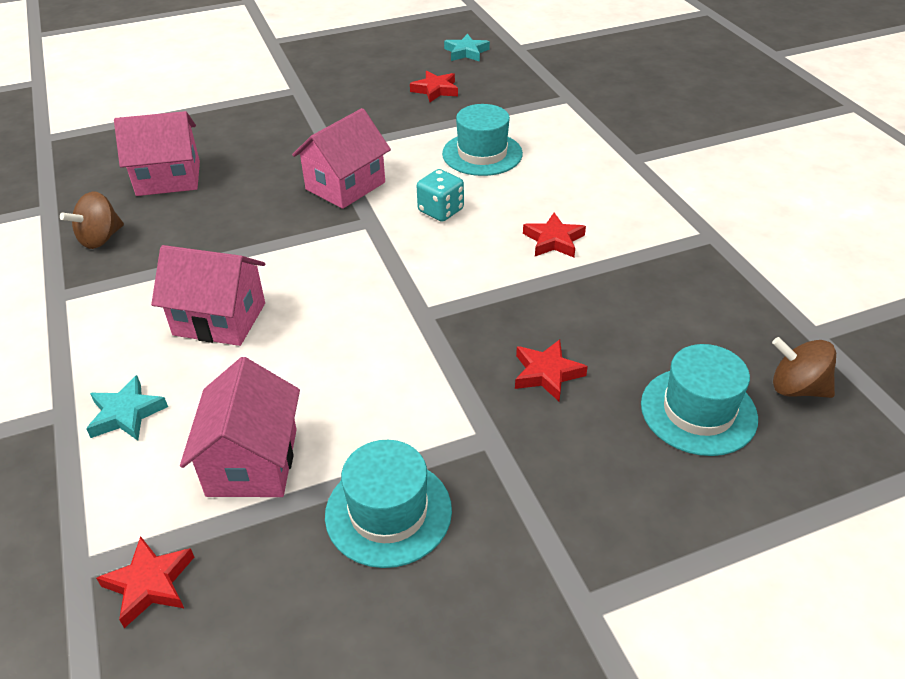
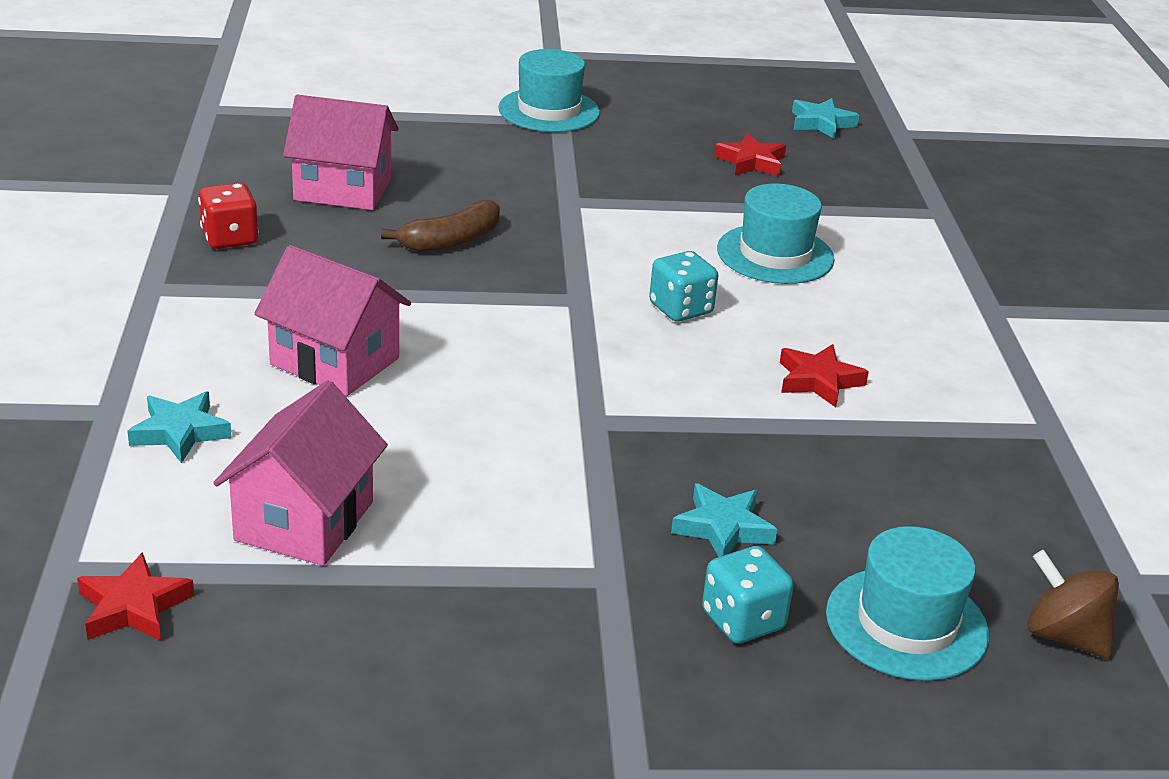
camera: 15 degrees right, 10 degrees down
(100, 239) = (229, 238): brown spinning top -> red dice
(262, 199) = (451, 241): none -> brown banana
(345, 186) = (567, 250): pink house -> none
(388, 512) = (442, 617): turquoise hat -> turquoise hat (549, 110)
(547, 373) = (723, 528): red star -> turquoise star
(594, 444) = (742, 620): none -> turquoise dice

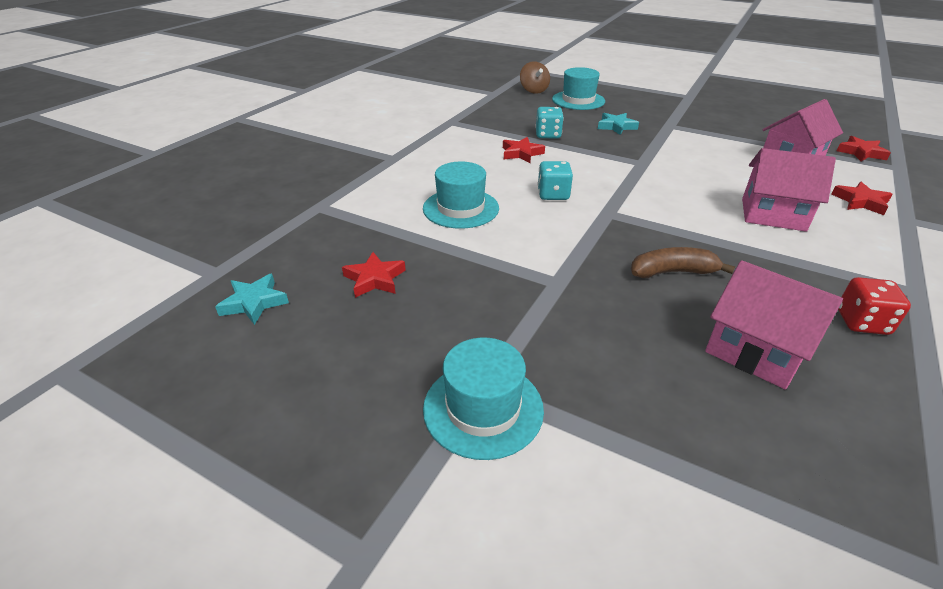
camera: 145 degrees left, 5 degrees up
(180, 432) = (860, 202): turquoise star -> red star
(335, 361) = (773, 214): pink house -> pink house turned 45 degrees counterclockwise
(742, 620) = (631, 110): turquoise dice -> turquoise dice (548, 135)

